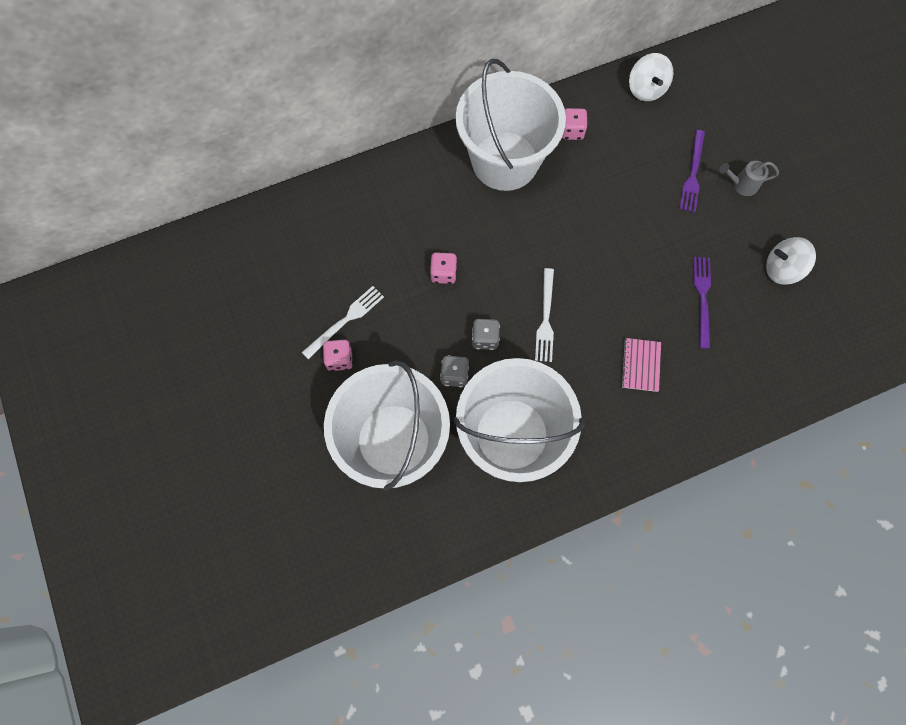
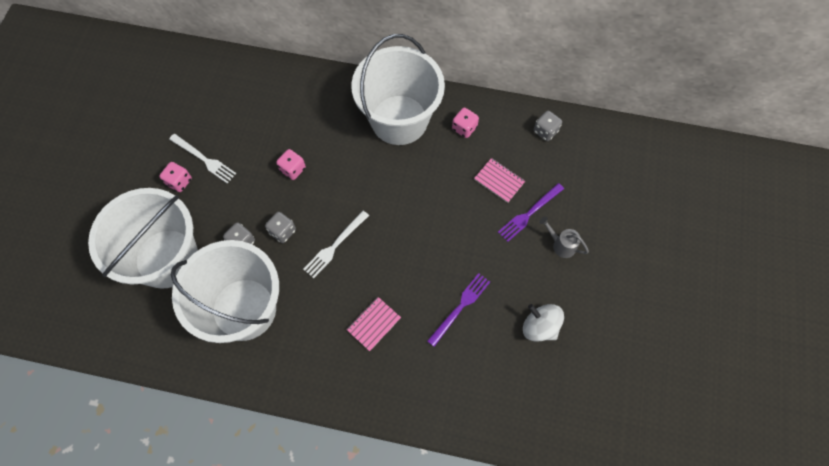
camera: 35 degrees right, 5 degrees down
(345, 321) = (204, 159): white fork -> white fork turned 45 degrees clockwise
(642, 161) = (499, 181): none -> pink notebook
(646, 89) = (545, 131): white spinning top -> grey dice

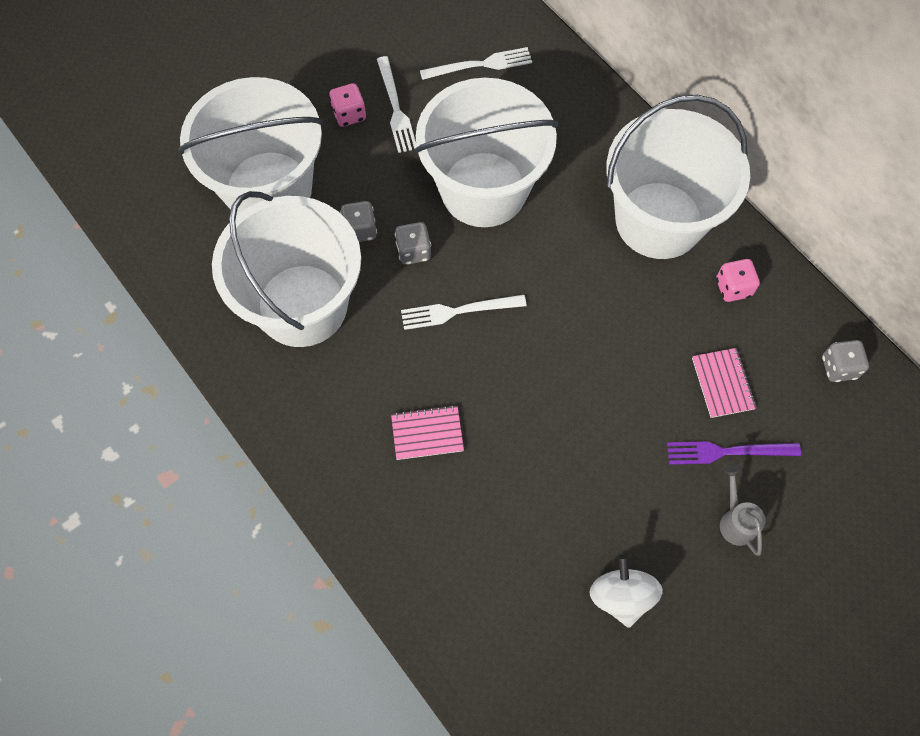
camera: 40 degrees right, 0 degrees up
(233, 102) = (480, 65): none -> white fork
(293, 169) = (483, 189): pink dice -> white bucket
(460, 307) = (543, 495): purple fork -> none

